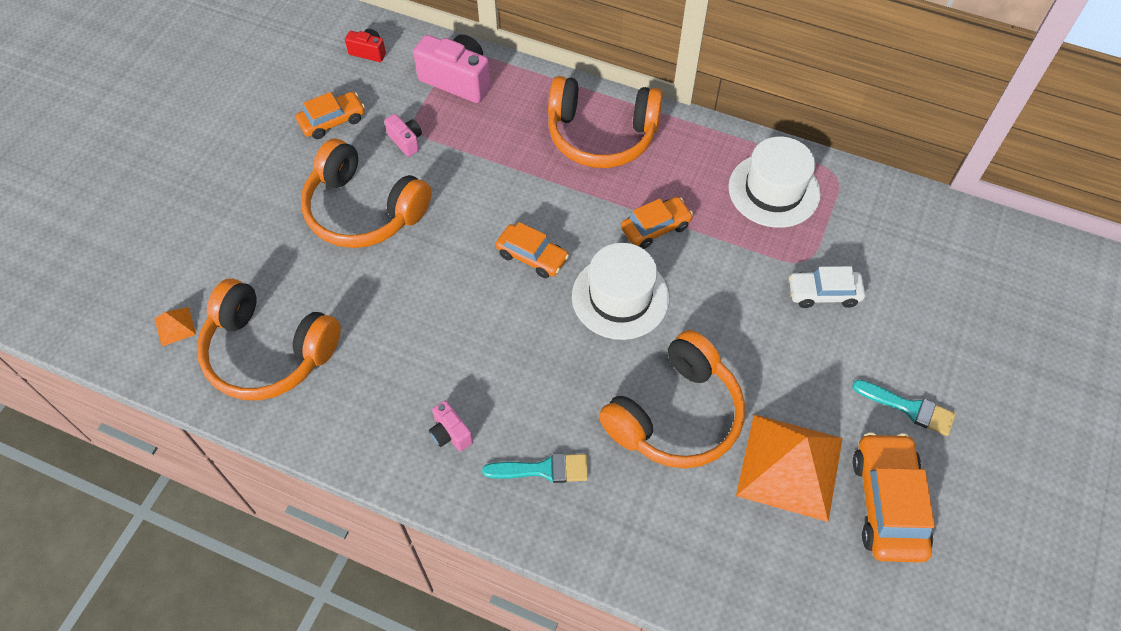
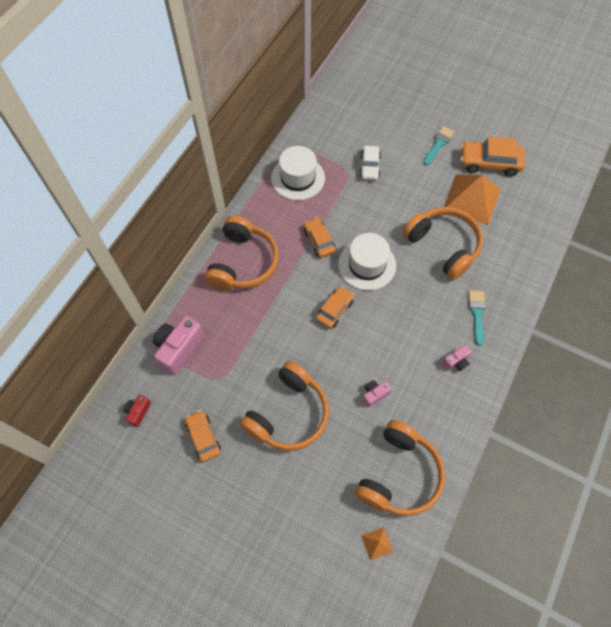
camera: 85 degrees left, 5 degrees up
(406, 141) = (230, 385): pink camera -> pink camera (374, 394)

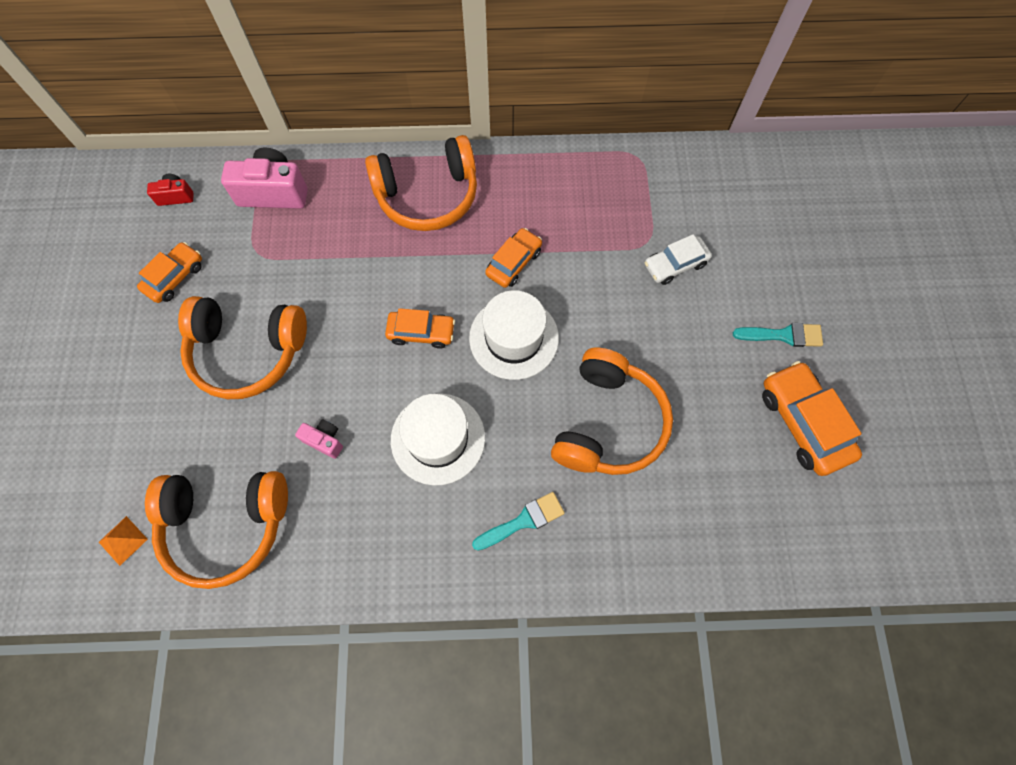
camera: 60 degrees right, 5 degrees up
(298, 178) = (594, 189): white hat -> white hat (438, 438)
(456, 362) = (429, 525): pink camera -> none
(471, 199) = (717, 426): orange pyramid -> none

